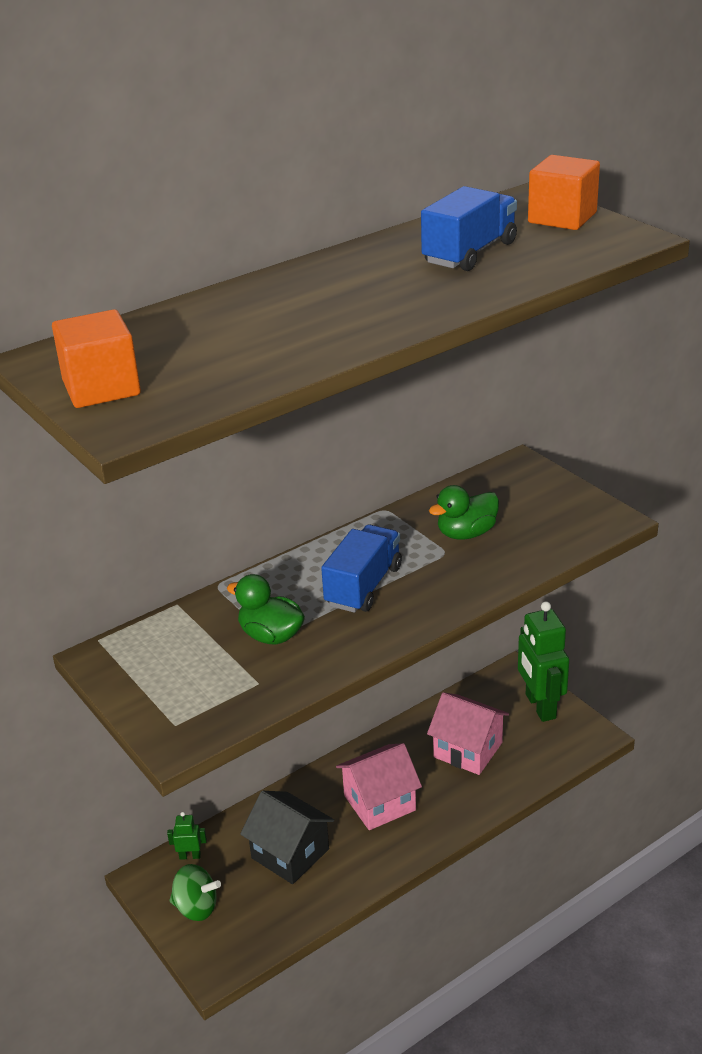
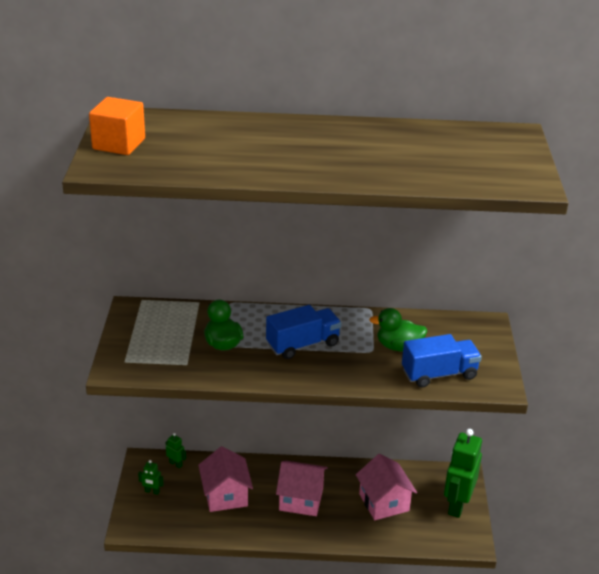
camera: 35 degrees right, 0 degrees up
(196, 907) = (152, 491): green spinning top -> green robot
(290, 853) = (225, 495): black house -> pink house
(469, 253) = (418, 152): blue truck -> blue truck (439, 374)
(562, 218) = (512, 154): orange cube -> none

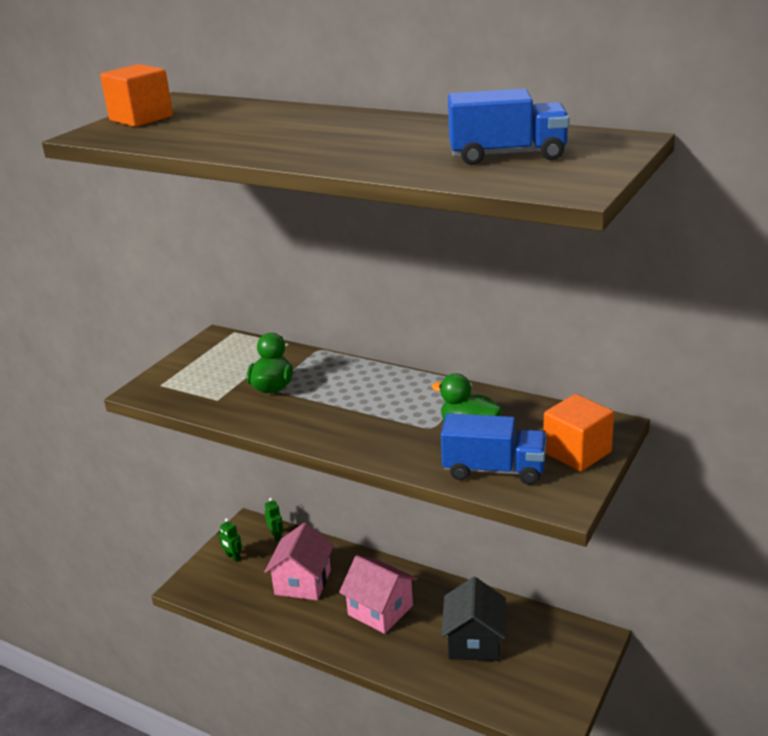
camera: 30 degrees right, 5 degrees down
(303, 344) = (358, 405): blue truck -> blue truck (507, 155)
(384, 502) = (474, 642): pink house -> black house
(457, 505) = (565, 672): green robot -> none
(481, 348) = (577, 452): none -> orange cube

